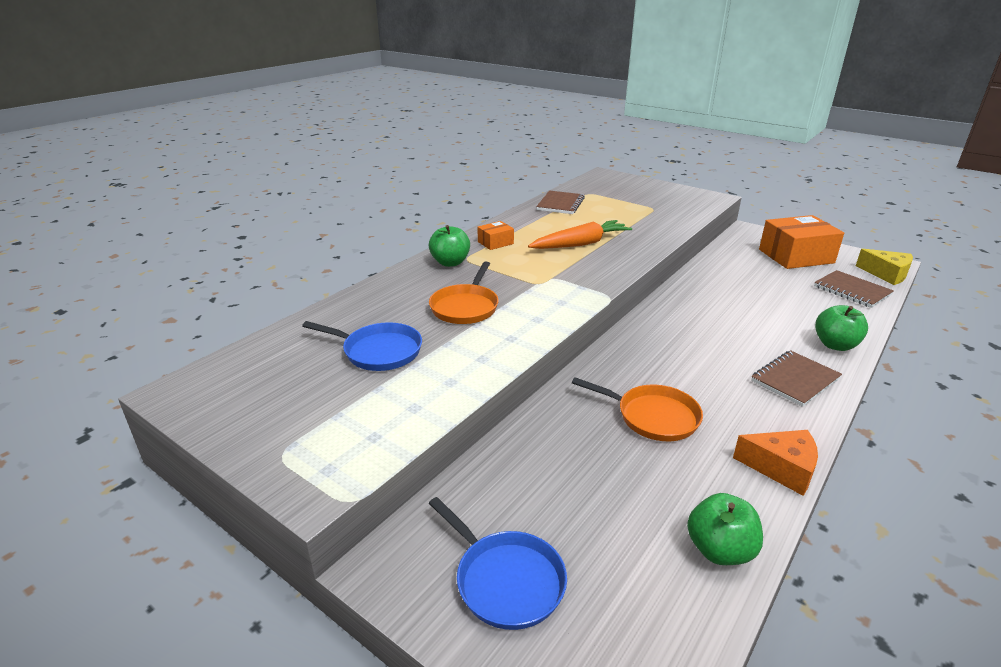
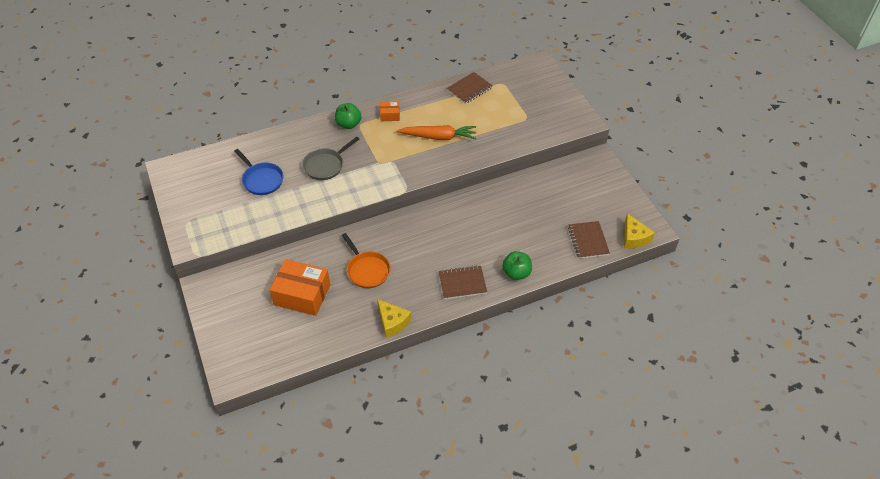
camera: 30 degrees right, 20 degrees up
(465, 307) = (325, 165): orange pan -> grey pan
(505, 580) = (239, 311): blue pan -> none
(719, 550) = (325, 340): green apple -> none
(781, 468) = (392, 322): orange cheese -> yellow cheese
(796, 256) = (596, 196): orange box -> orange box (302, 295)

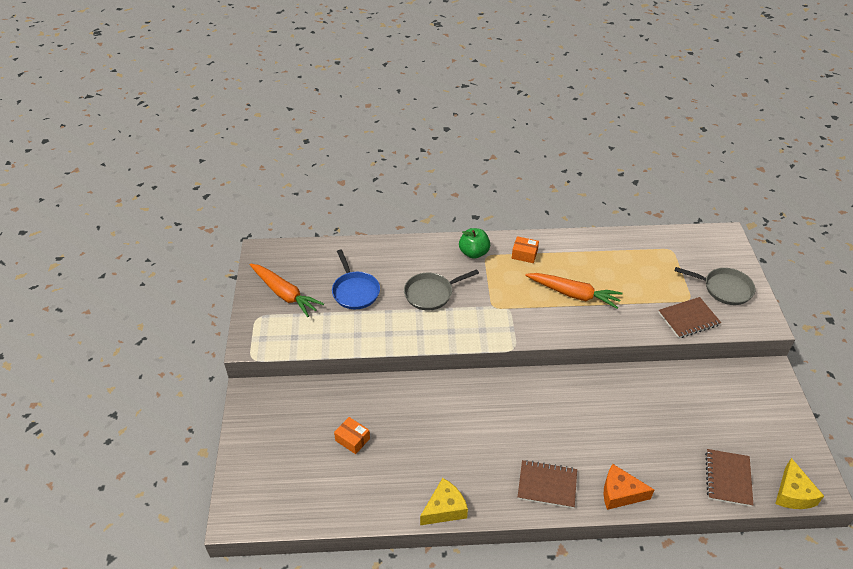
camera: 20 degrees right, 5 degrees down
(202, 198) = (285, 294): none -> orange carrot
(302, 295) = (352, 439): orange box -> orange box, size x0.48
(367, 270) = (437, 432): orange pan -> none
(392, 322) = (445, 509): yellow cheese -> yellow cheese turned 105 degrees counterclockwise
(469, 89) = (629, 246): brown notebook -> brown notebook (688, 319)
(516, 273) = (620, 493): green apple -> orange cheese
(550, 104) = (724, 289): none -> grey pan

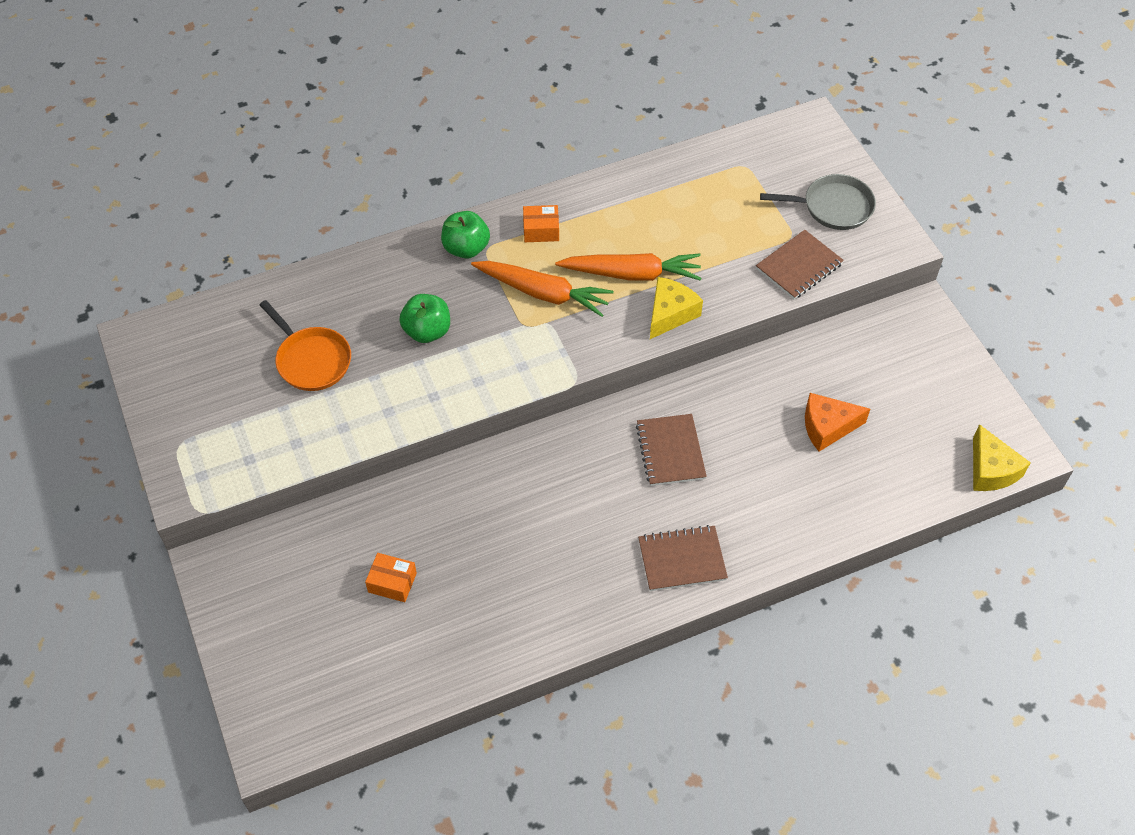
camera: 20 degrees left, 10 degrees up
(285, 294) = (205, 396): orange carrot -> orange carrot (543, 293)
(355, 291) = (311, 360): blue pan -> orange pan
(431, 293) = (427, 331): grey pan -> green apple
(445, 509) = (558, 637): yellow cheese -> yellow cheese (670, 314)
(620, 493) = (779, 539): orange cheese -> orange cheese (827, 427)
(728, 478) = (907, 475): brown notebook -> brown notebook (670, 451)

